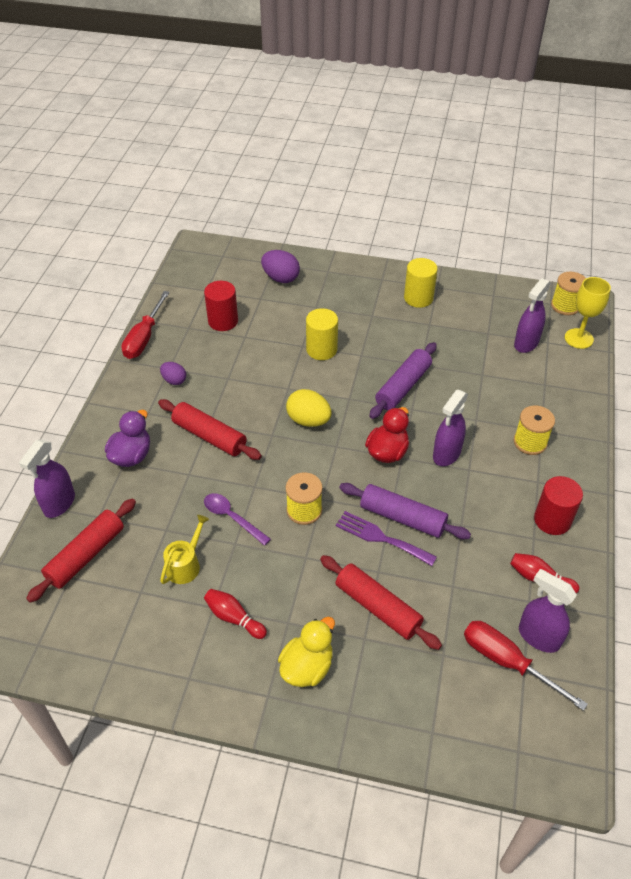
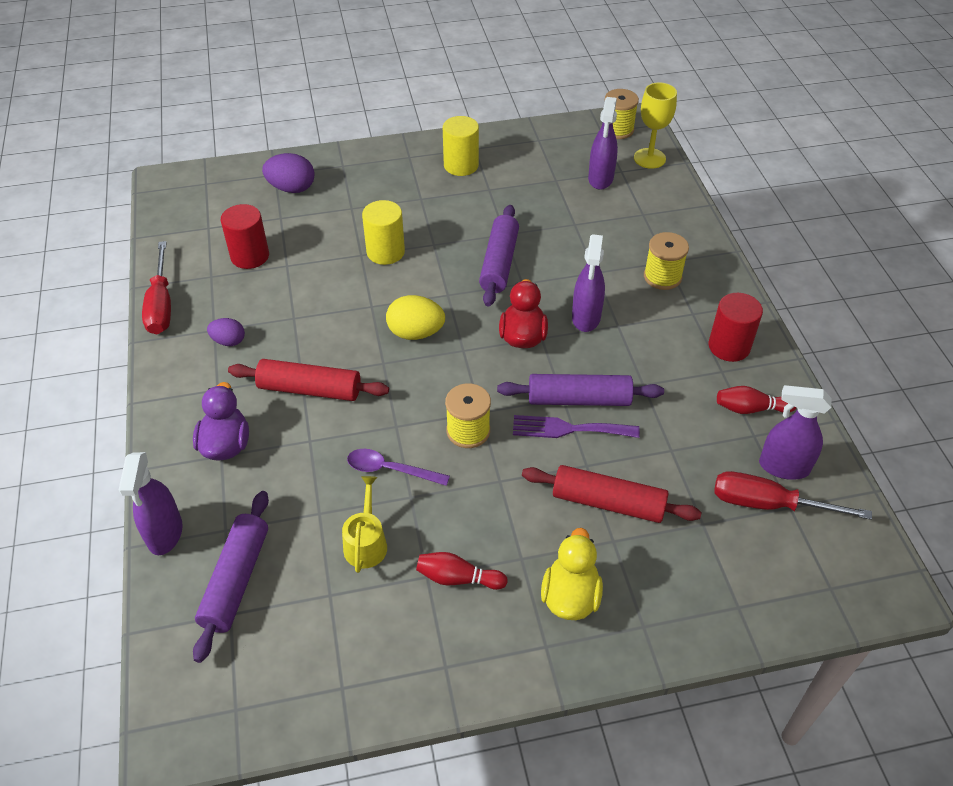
camera: 25 degrees left, 0 degrees up
(86, 555) = (236, 580): red rolling pin -> purple rolling pin

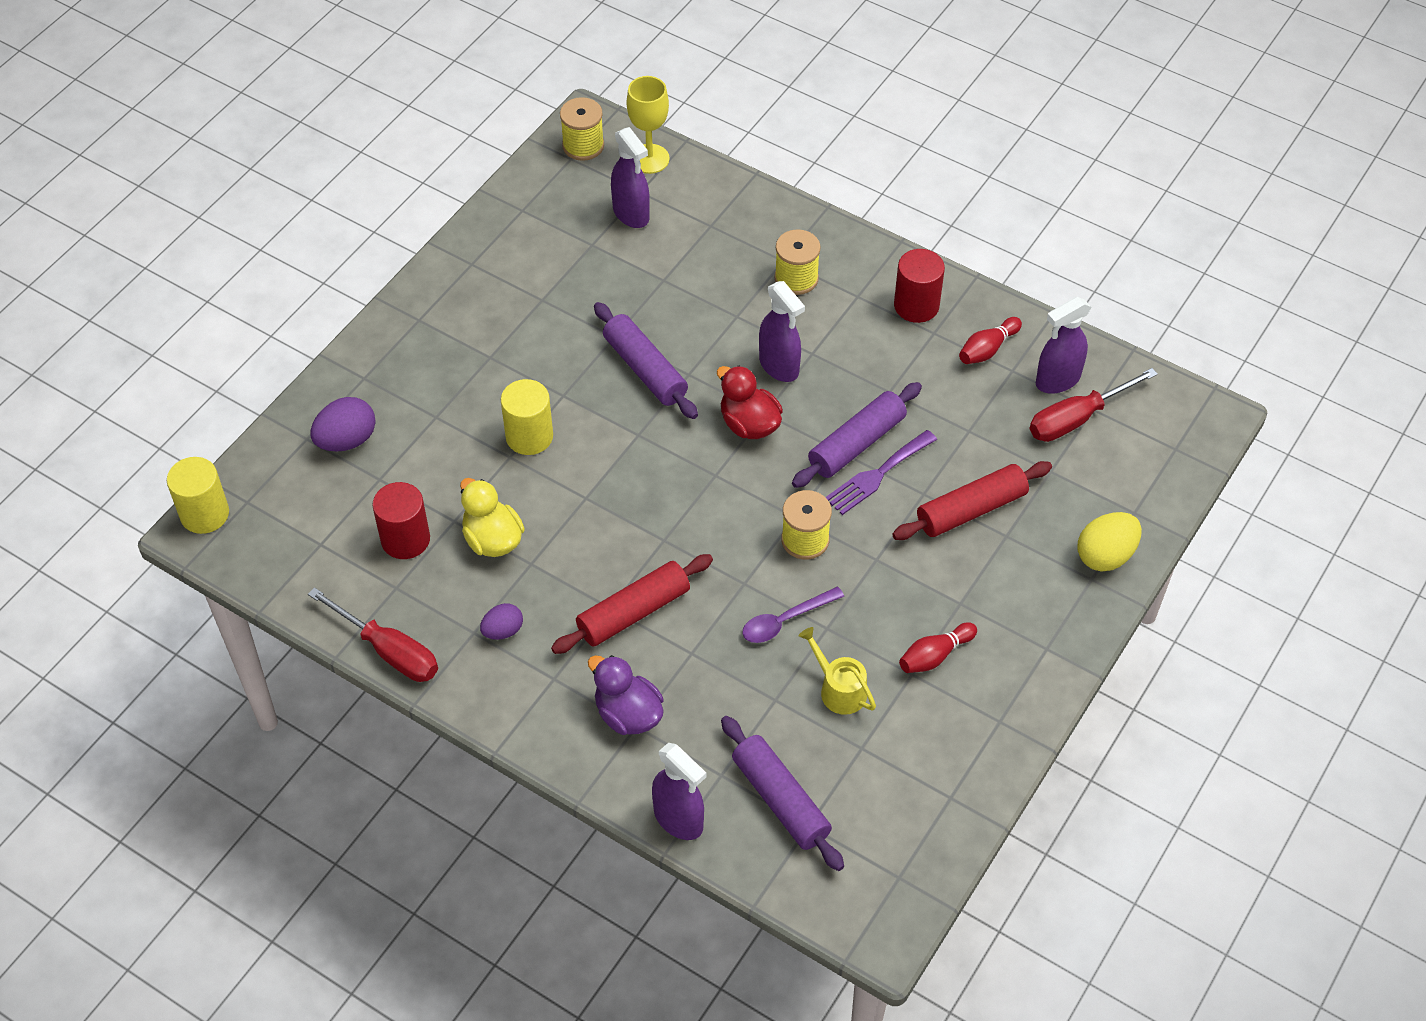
camera: 45 degrees left, 5 degrees up
(416, 333) = (657, 491): yellow egg -> yellow egg (1105, 555)
(461, 165) = (483, 292): yellow cylinder -> yellow cylinder (204, 514)
(570, 596) = (1023, 600): yellow duck -> yellow duck (492, 539)

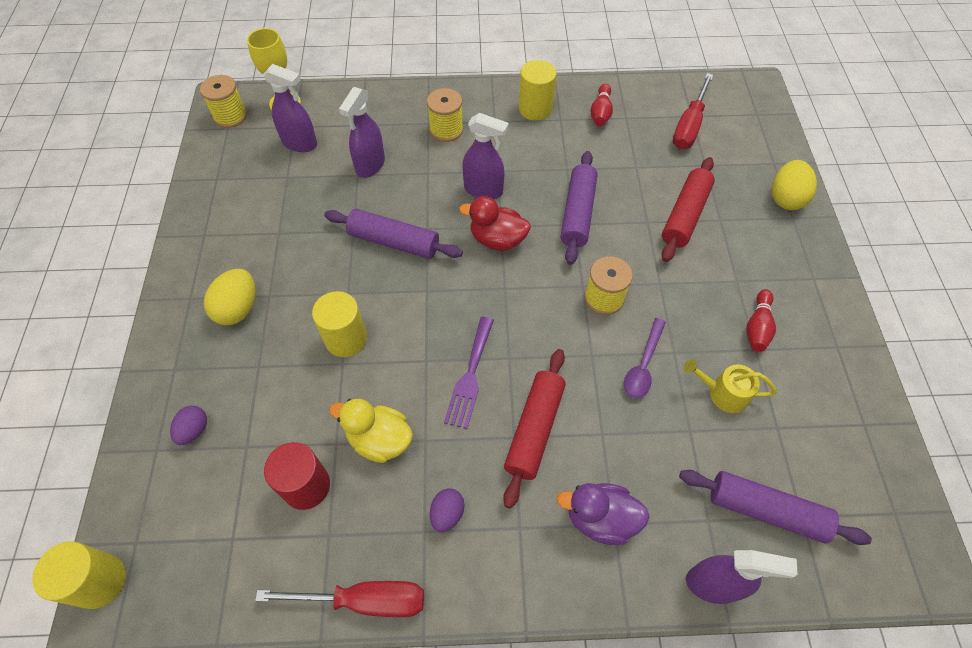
camera: 35 degrees left, 5 degrees up
(347, 440) = (194, 430): purple egg -> purple egg, size x0.63
(454, 354) = (238, 308): none -> yellow egg
(877, 475) = (609, 226): purple fork -> purple fork (470, 376)
(916, 305) = (535, 109): red cylinder -> yellow cylinder
(1057, 380) = (656, 110): purple spray bottle -> purple spray bottle (370, 165)

